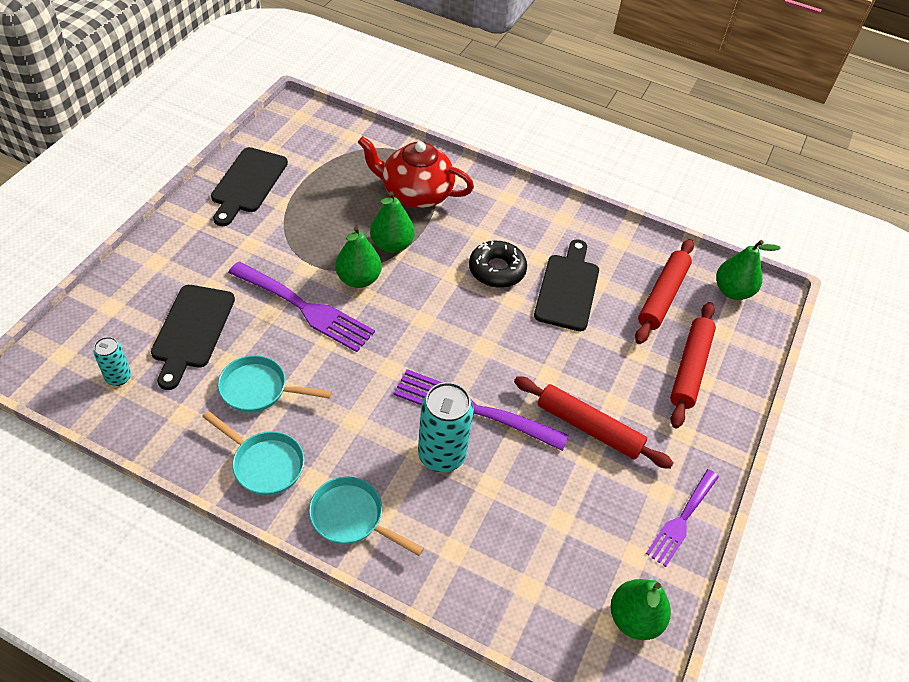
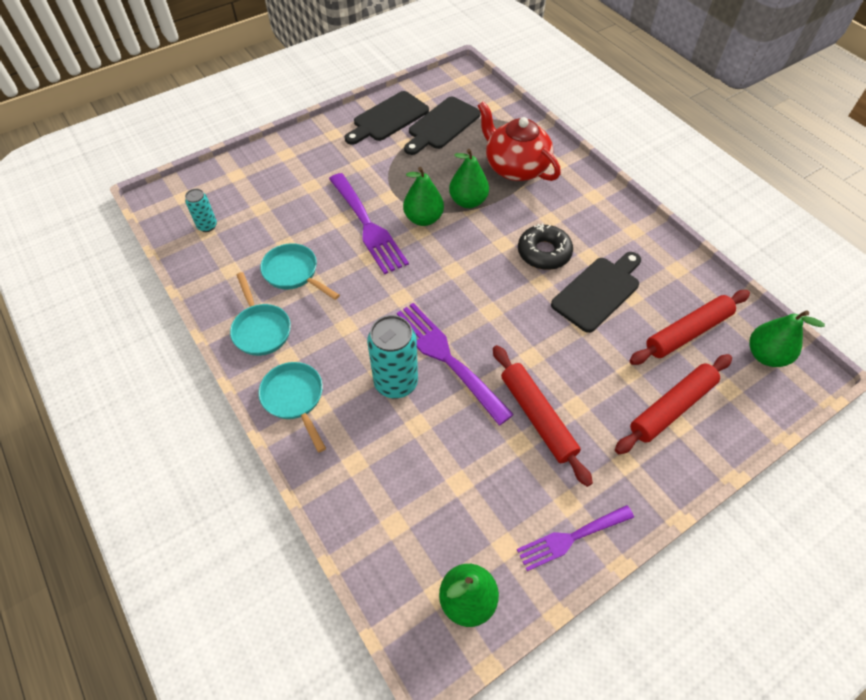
camera: 35 degrees right, 5 degrees up
(192, 330) = (277, 212): black cutting board -> black cutting board (442, 125)

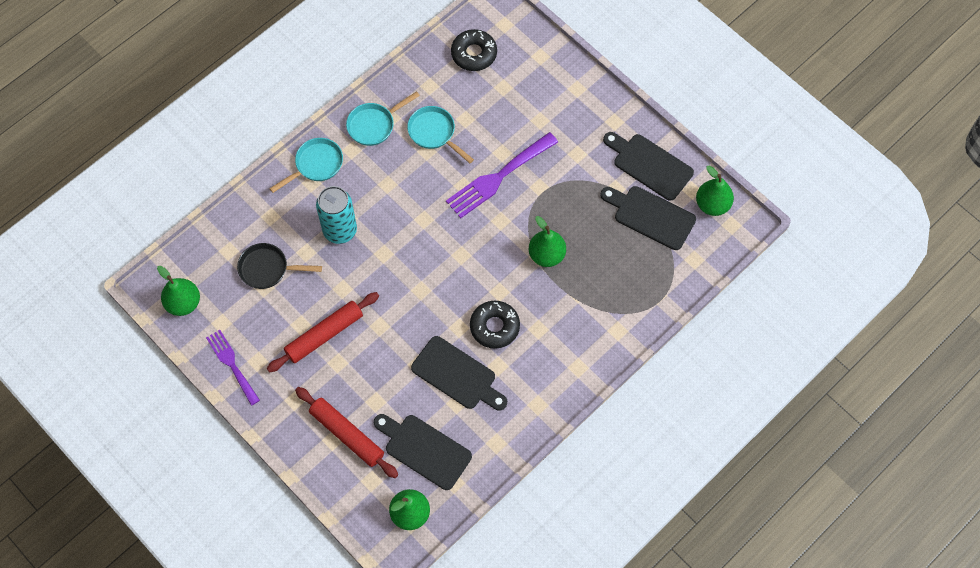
camera: 80 degrees right, 10 degrees up
(207, 226) = (474, 54): turquoise can -> black donut
(294, 273) = (434, 133): turquoise pan -> turquoise pan turned 75 degrees counterclockwise
(423, 218) = (516, 221): green pear -> green pear (712, 205)
(433, 474) = (268, 269): none -> black pan
(445, 357) = (368, 262): purple fork -> none
(515, 167) = (603, 291): red teapot -> none
(687, 332) = (424, 449): red rolling pin -> black cutting board

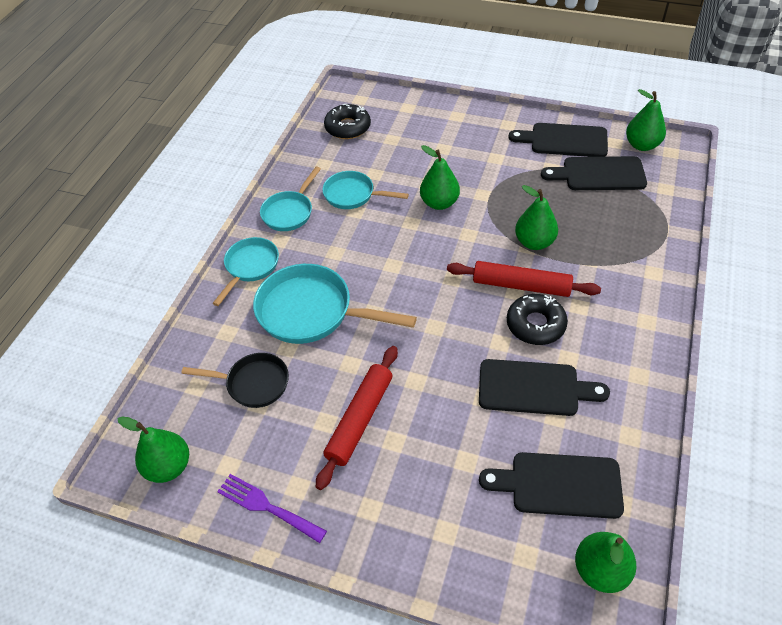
camera: 25 degrees left, 15 degrees down
(268, 269) = (253, 383): black pan -> black pan turned 150 degrees counterclockwise
(340, 230) = (312, 312): turquoise can -> turquoise pan
(347, 434) = (458, 516): red rolling pin -> red rolling pin (521, 285)
(498, 177) = (439, 203): purple fork -> green pear

